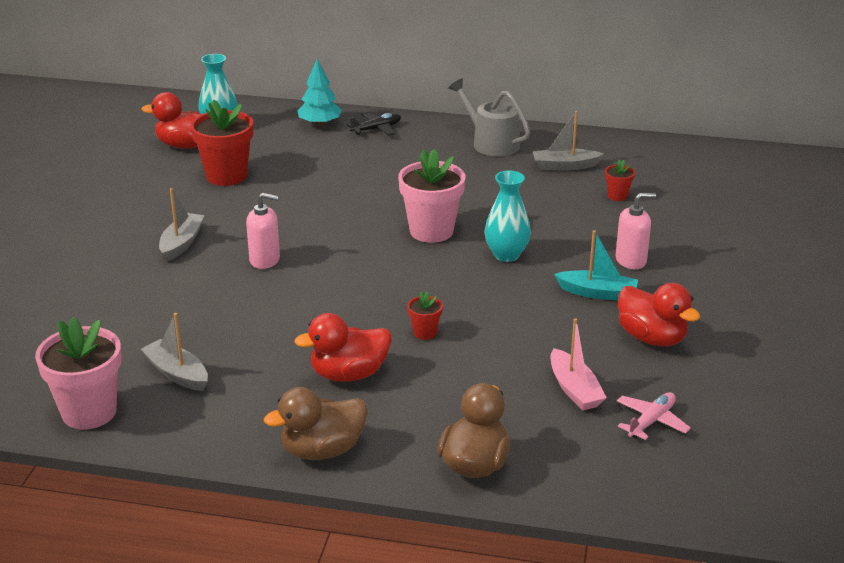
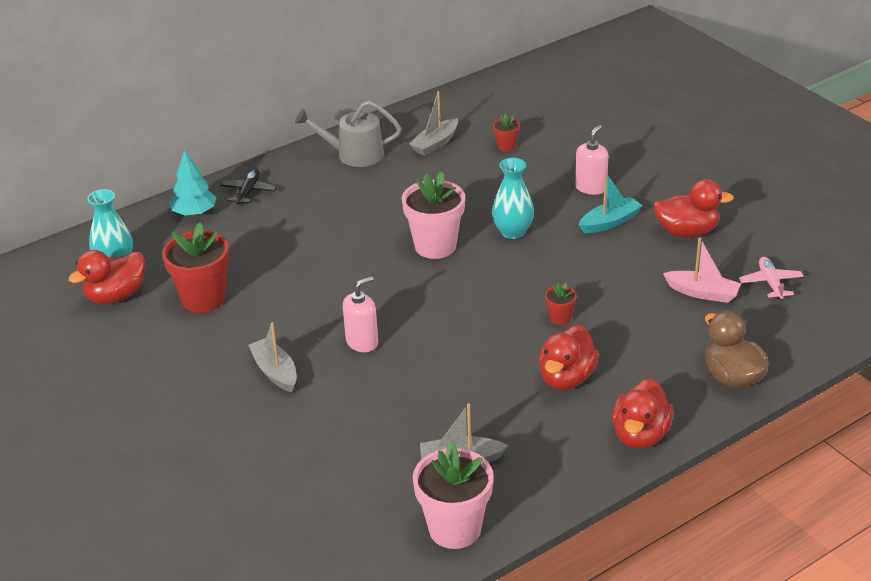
camera: 45 degrees left, 5 degrees up
(322, 450) = (640, 435): brown duck -> red duck

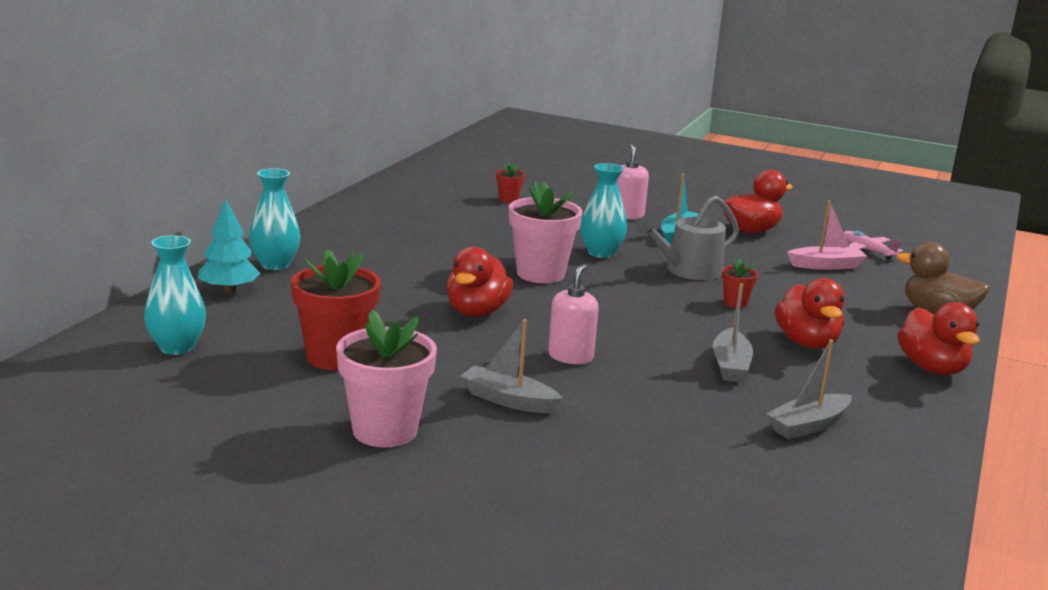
camera: 35 degrees left, 15 degrees down
(116, 296) = (214, 375): red duck -> red duck (477, 312)
(248, 192) = (275, 264): black plane -> turquoise vase
(354, 154) = (360, 223): grey watering can -> grey watering can (688, 270)
(435, 144) = (436, 206): grey boat -> grey boat (730, 365)
(455, 529) = (889, 483): pink flower pot -> pink flower pot (385, 431)

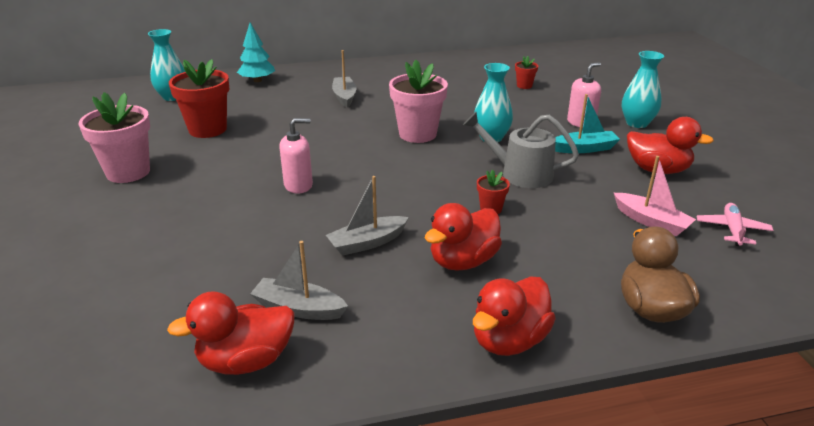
camera: 55 degrees right, 10 degrees up
(275, 264) = (306, 76): turquoise vase -> turquoise vase (637, 123)
(477, 312) = (324, 138): red duck -> red duck (246, 361)
(508, 400) = (207, 189): grey boat -> grey boat (344, 97)

